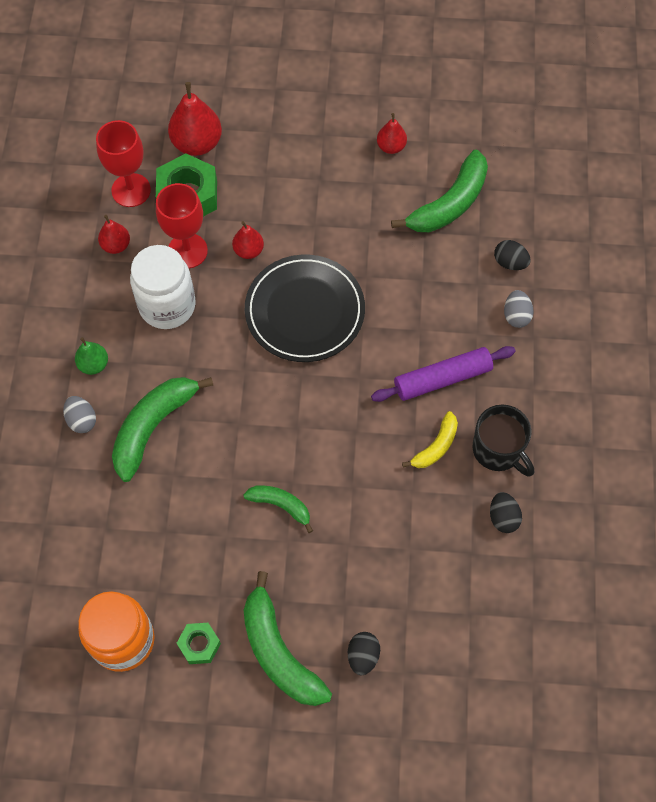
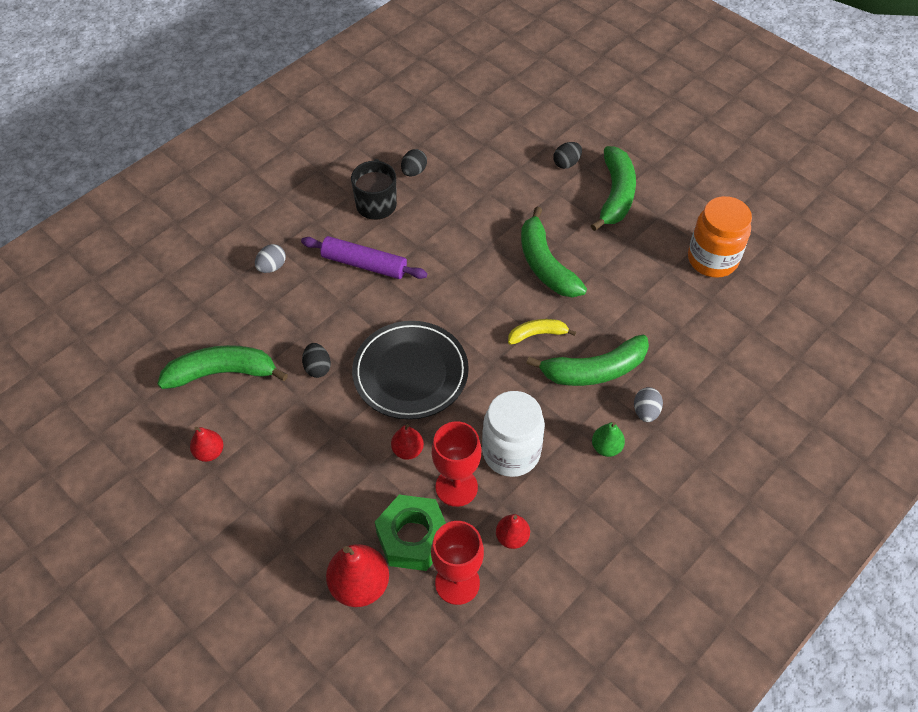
camera: 140 degrees left, 10 degrees down
(199, 645) = (663, 227): green nut -> none
(281, 505) = (545, 265): green banana -> green banana, size x1.78
(436, 446) = (412, 231): yellow banana -> yellow banana (537, 334)
(510, 262) = (233, 302): black egg -> black egg (317, 367)

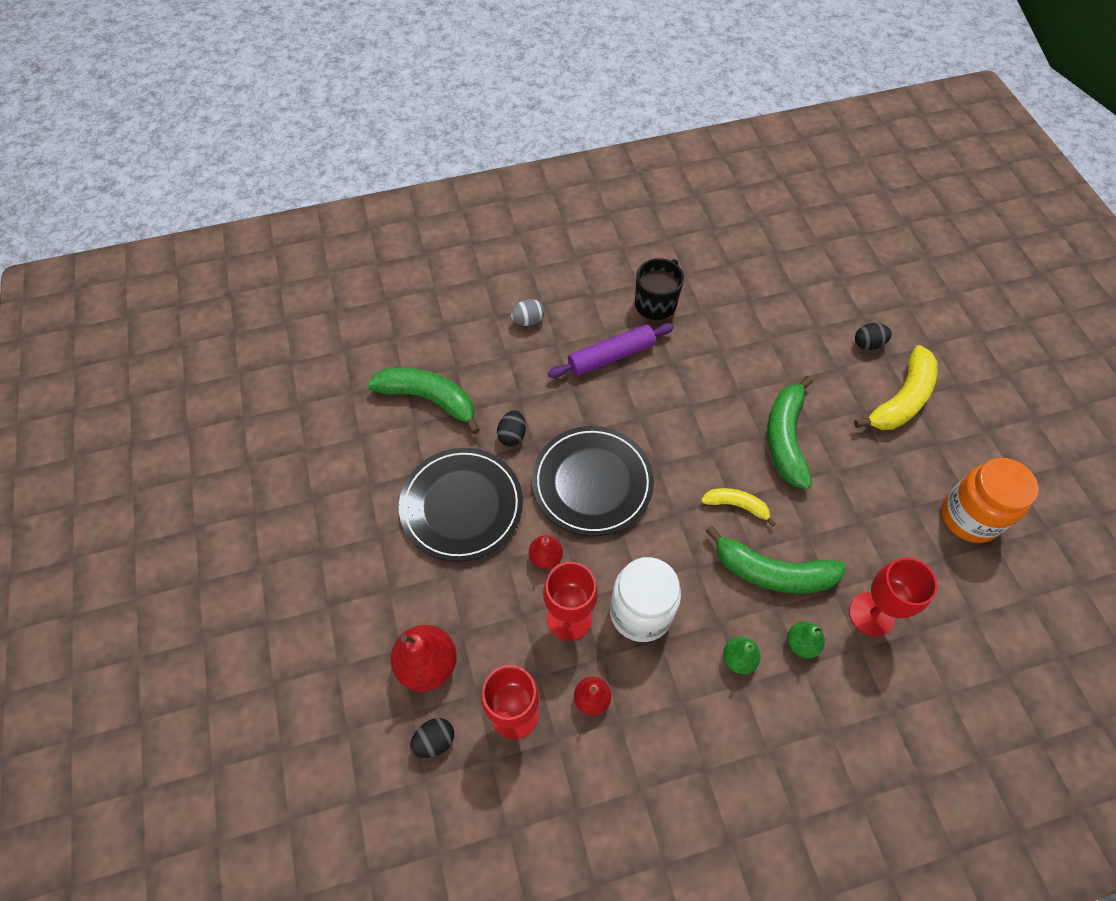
camera: 30 degrees right, 5 degrees up
(209, 452) = (376, 467): red pear -> none
(309, 446) = (461, 506): none -> black plate
(364, 264) = (611, 356): purple rolling pin -> purple rolling pin turned 75 degrees counterclockwise
(413, 538) = (500, 646): green nut -> none
(414, 171) = (710, 287): black egg -> black egg (435, 741)
(615, 194) = (901, 399): green banana -> yellow banana
(646, 412) = (801, 643): grey egg -> green pear
(683, 364) = (871, 614): none -> red goblet

